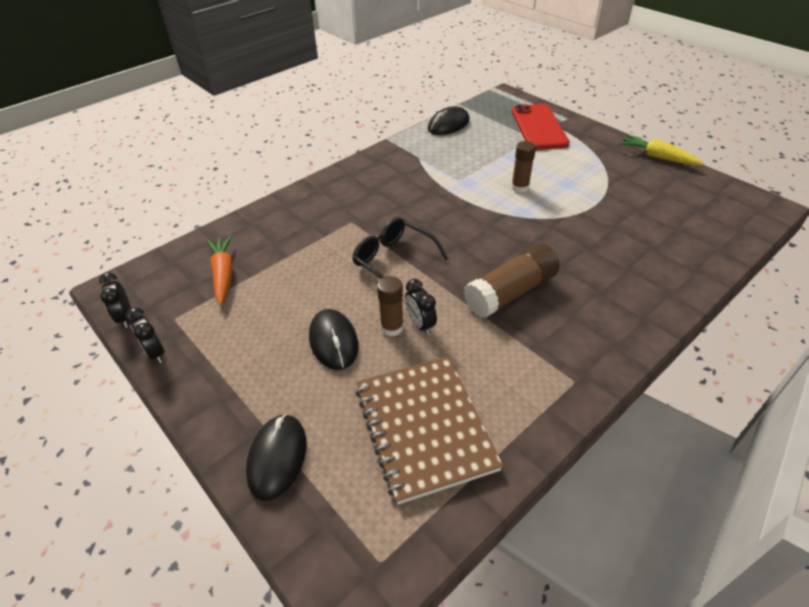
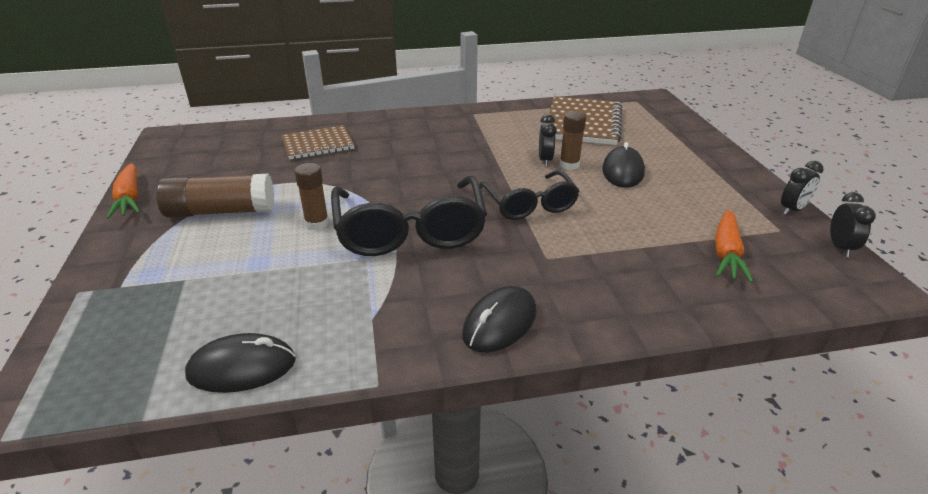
camera: 150 degrees left, 10 degrees down
(155, 353) = (792, 210): black clock -> black clock turned 60 degrees clockwise
(277, 457) = (684, 137): black mouse -> black mouse (499, 323)
(456, 206) = (410, 230): none -> black glasses
(510, 292) = (454, 155): brown glue stick -> brown glue stick (221, 211)
(539, 127) = (142, 294): red phone -> none
(641, 251) = (318, 144): none -> brown notebook
(657, 157) = (129, 198): yellow carrot -> orange carrot

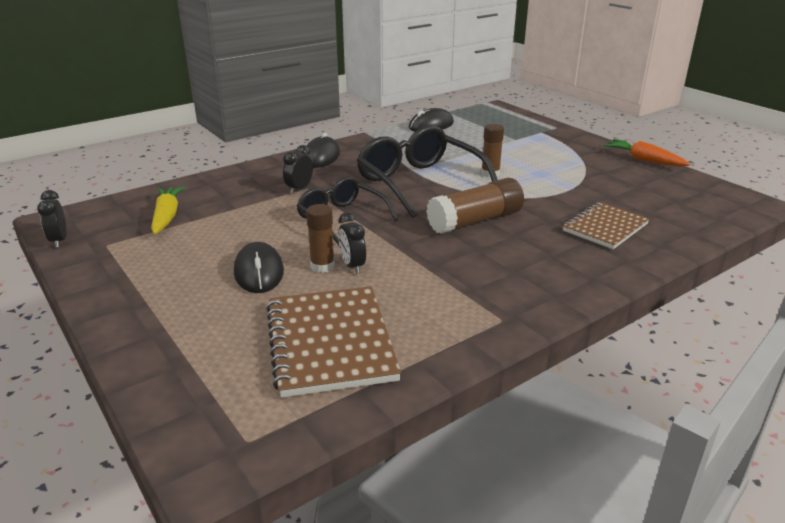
camera: 155 degrees right, 5 degrees down
(221, 211) = (567, 166): brown glue stick -> brown glue stick (475, 221)
(726, 253) = (167, 216): orange carrot -> yellow carrot
(792, 210) = (78, 267): black clock -> black clock (299, 189)

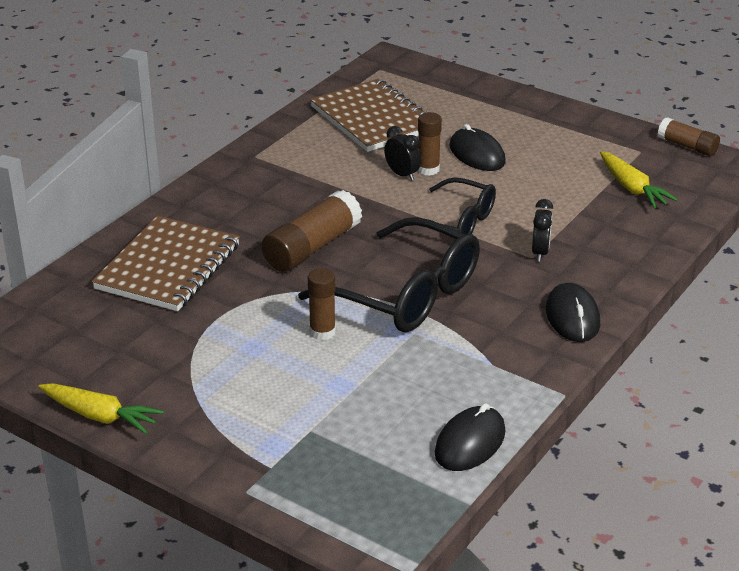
camera: 160 degrees right, 5 degrees up
(59, 241) = (687, 146): black clock -> brown glue stick
(605, 227) = (168, 267): brown notebook -> brown notebook, size x1.52
(644, 160) = (100, 416): orange carrot -> yellow carrot

